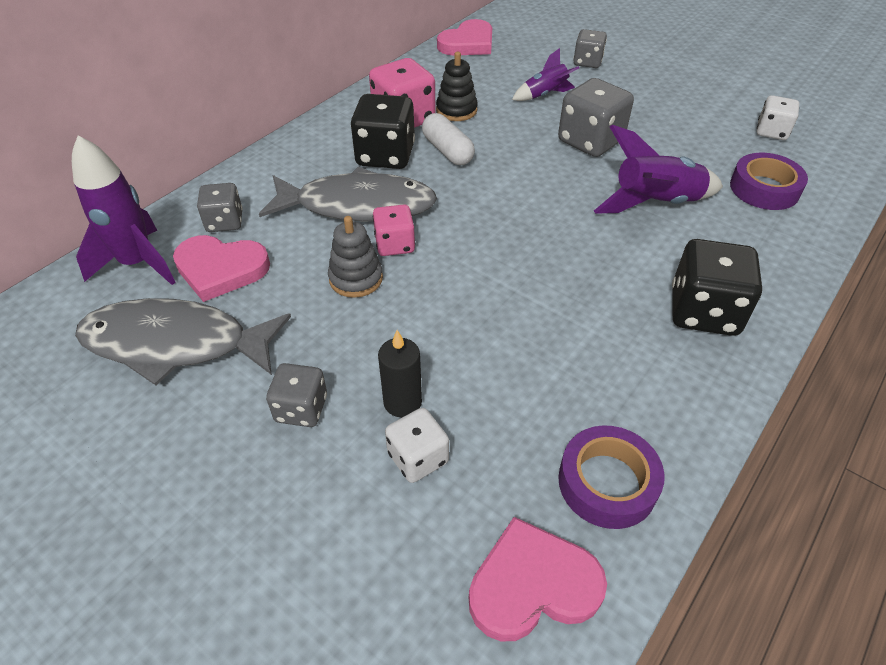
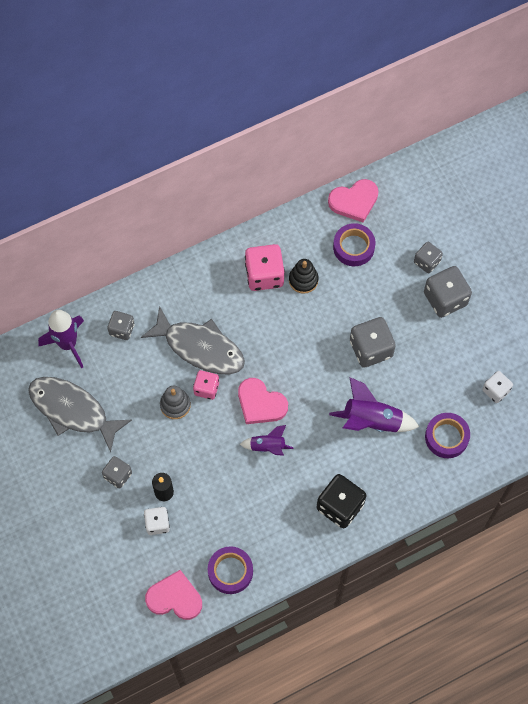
camera: 25 degrees right, 20 degrees up
(221, 269) = (109, 367): pink heart -> pink heart (260, 403)
(385, 155) = (236, 308): black dice -> none
(447, 151) = (276, 320): white capsule -> none
(496, 72) = (353, 247): none -> purple tape
(545, 95) = (372, 288): purple rocket -> purple rocket (267, 446)
(635, 81) = (445, 299): none -> grey dice

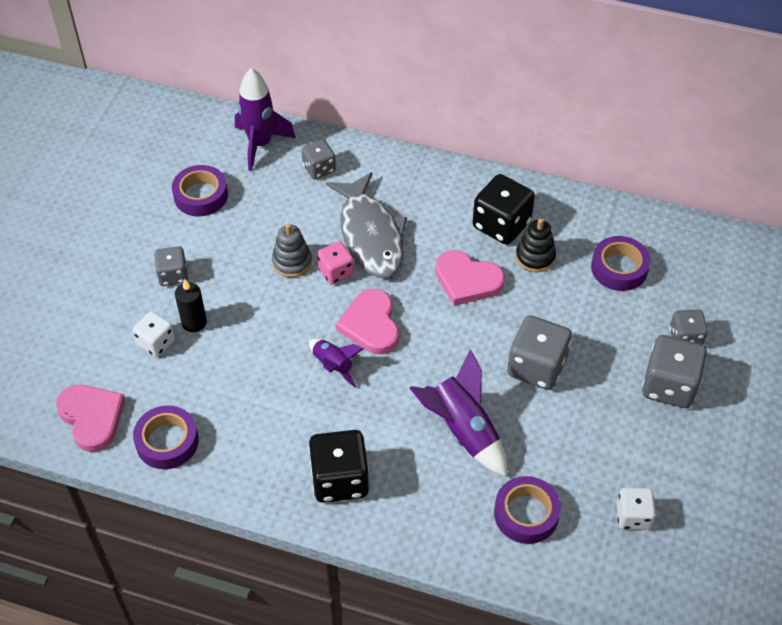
camera: 45 degrees right, 15 degrees down
(73, 410) = (201, 195): grey fish -> purple tape
(264, 275) = (501, 225): pink dice -> black dice
(354, 201) = (663, 231): pink heart -> pink heart (467, 280)

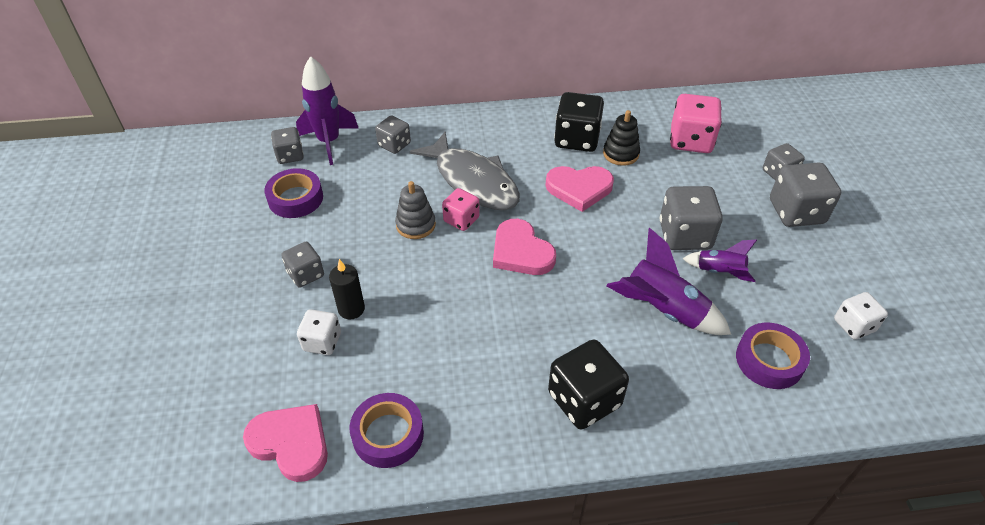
camera: 25 degrees left, 5 degrees down
(218, 147) = (290, 156): none -> grey dice
(333, 366) = (510, 299): purple rocket -> purple rocket (719, 272)
(619, 268) = (690, 141): purple tape -> pink dice

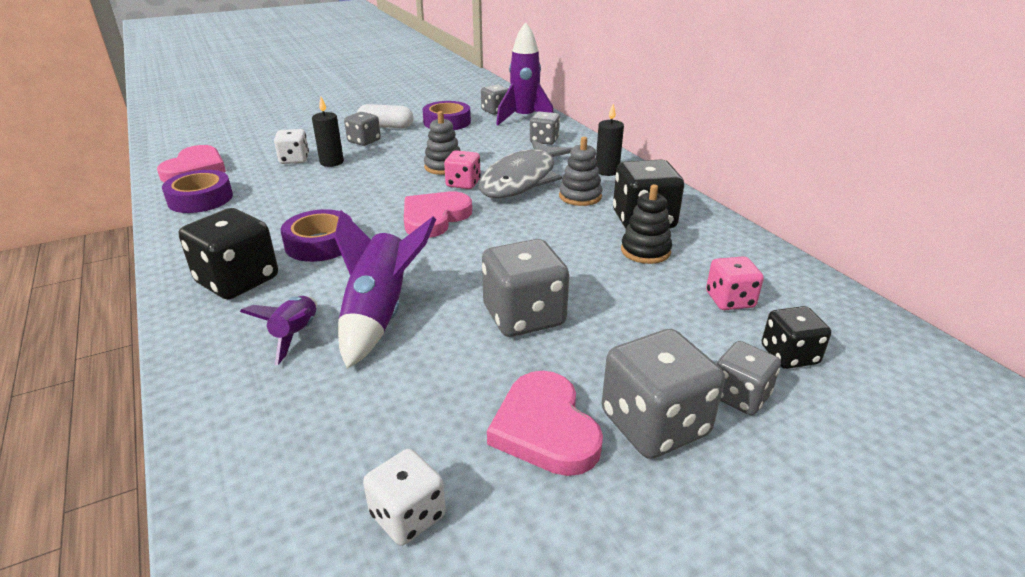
camera: 70 degrees right, 15 degrees down
(272, 249) = (386, 126): none -> white capsule
(483, 129) = (607, 171): none -> black candle
(522, 158) = (580, 196): none -> grey stacking toy
(579, 189) = (556, 234): pink heart -> pink heart (545, 428)
(690, 141) = (729, 300): pink dice -> pink dice, size x0.60
(719, 272) = (468, 353): purple rocket -> purple rocket (295, 335)
(748, 141) = (789, 355): none -> black dice
(769, 360) = (312, 415): purple tape -> purple tape (320, 243)

